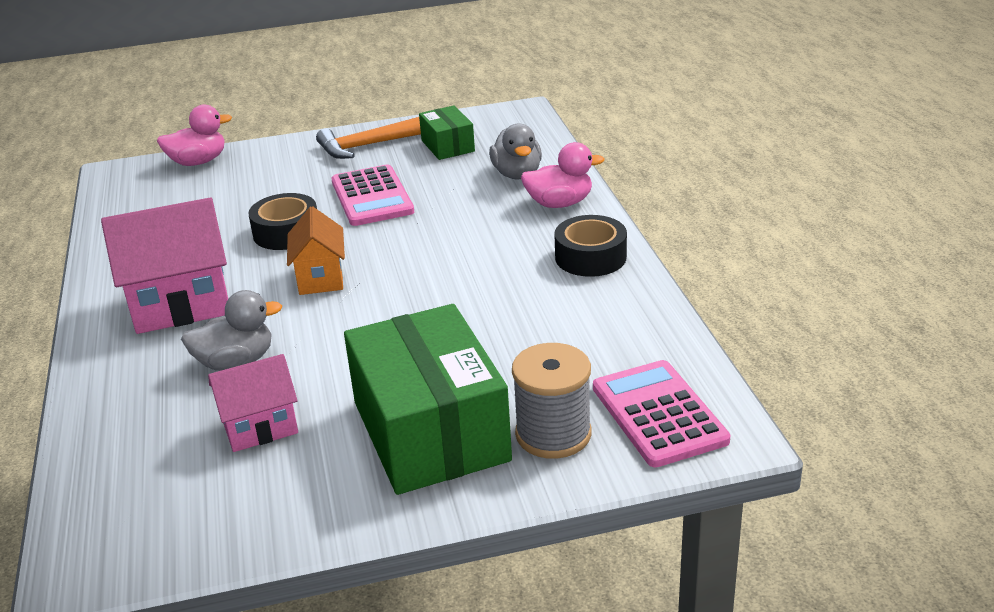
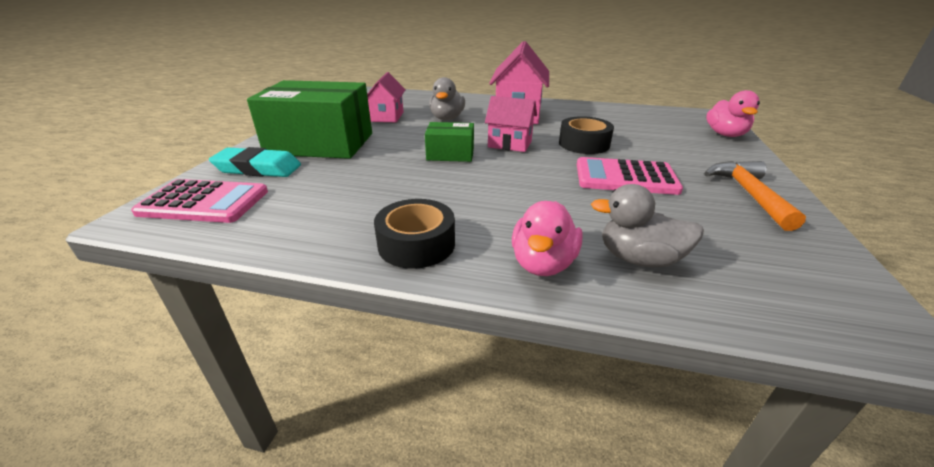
camera: 115 degrees right, 0 degrees up
(321, 278) = (509, 144): orange house -> pink house
(447, 146) = (741, 236): green box -> green box (450, 154)
(553, 434) = (258, 168): grey spool -> turquoise eraser

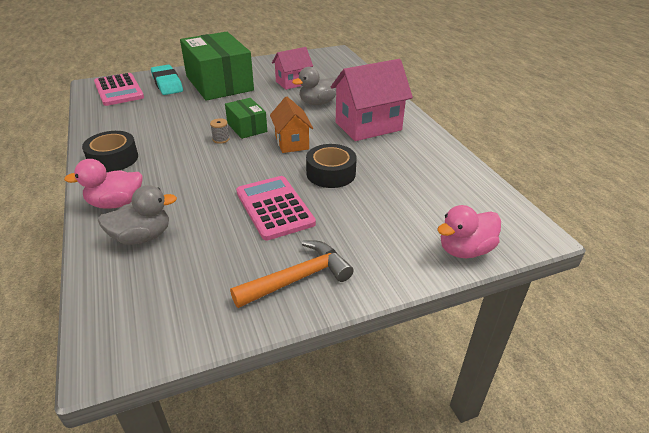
camera: 55 degrees right, 5 degrees up
(458, 171) = (221, 139): none -> grey spool
(509, 144) = (291, 142): pink house -> orange house
(639, 259) = (142, 237): grey duck -> grey duck turned 90 degrees clockwise

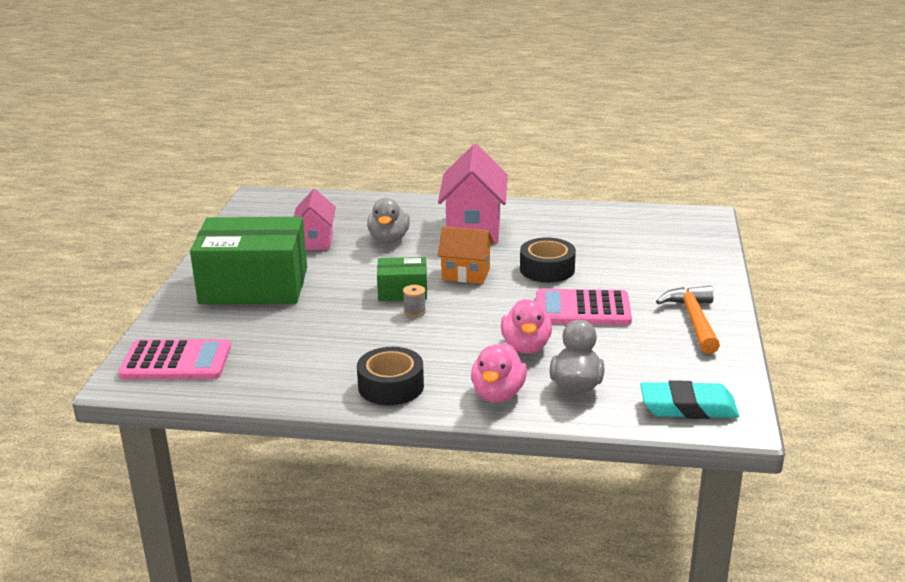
camera: 60 degrees left, 10 degrees down
(167, 84) = (204, 322): turquoise eraser -> turquoise eraser (688, 407)
(465, 250) = (705, 246): pink duck -> pink duck (526, 346)

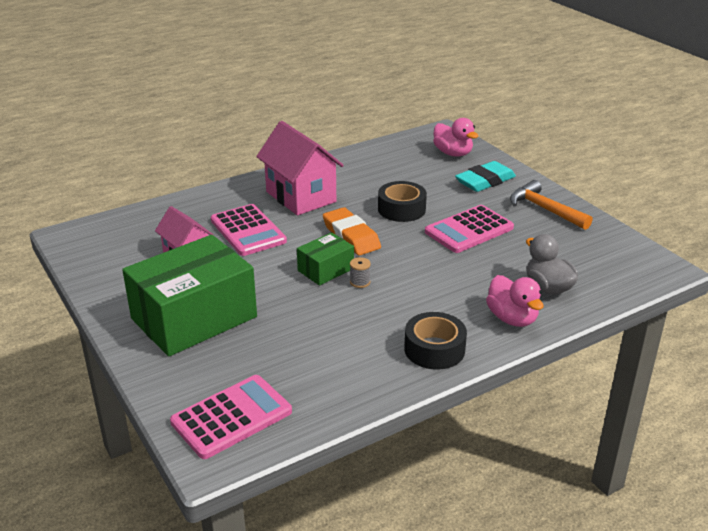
camera: 40 degrees left, 5 degrees up
(389, 239) = (248, 231): grey duck -> pink calculator
(466, 274) = (351, 236): orange house -> orange eraser
(526, 346) = (476, 274): pink duck -> pink duck (453, 153)
(688, 407) = (628, 271): turquoise eraser -> turquoise eraser (485, 181)

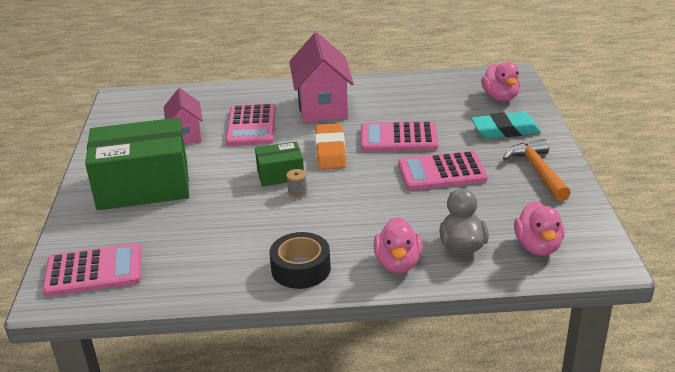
camera: 30 degrees right, 0 degrees up
(401, 209) = (398, 138): black tape -> pink calculator
(605, 271) = (538, 246): none -> pink duck

